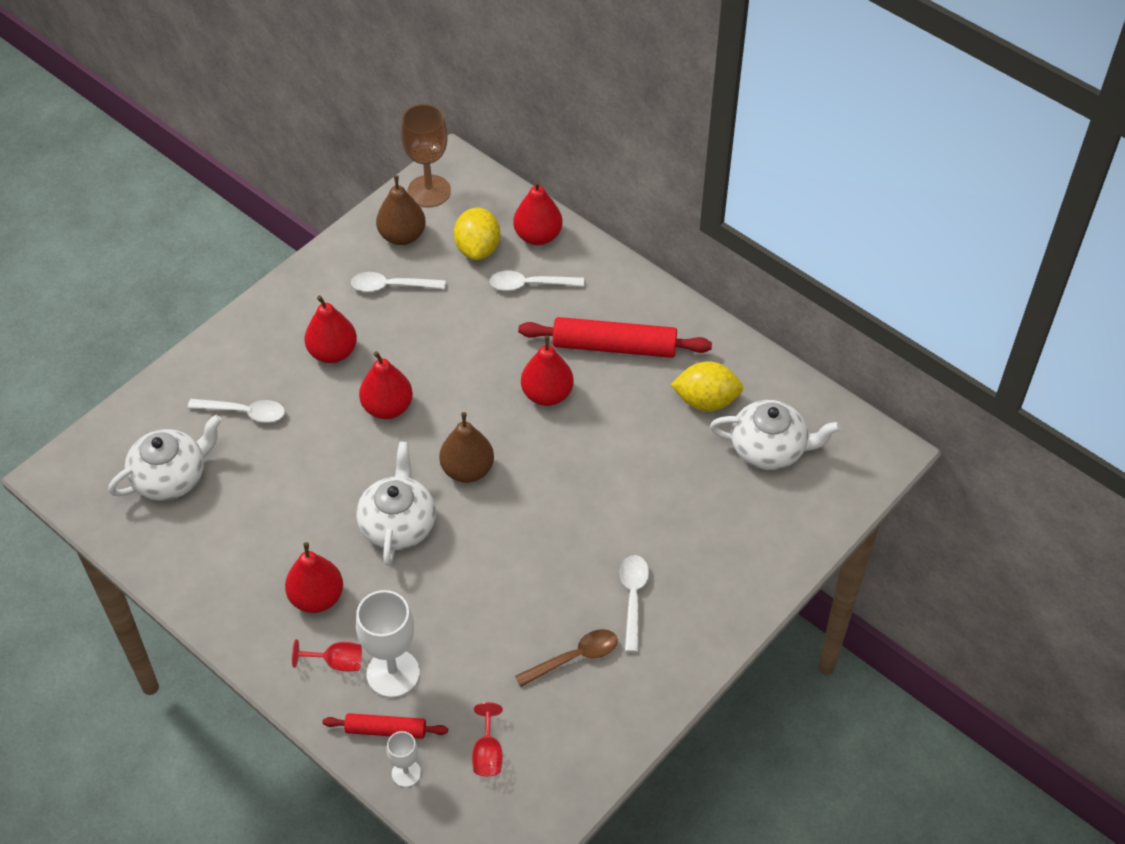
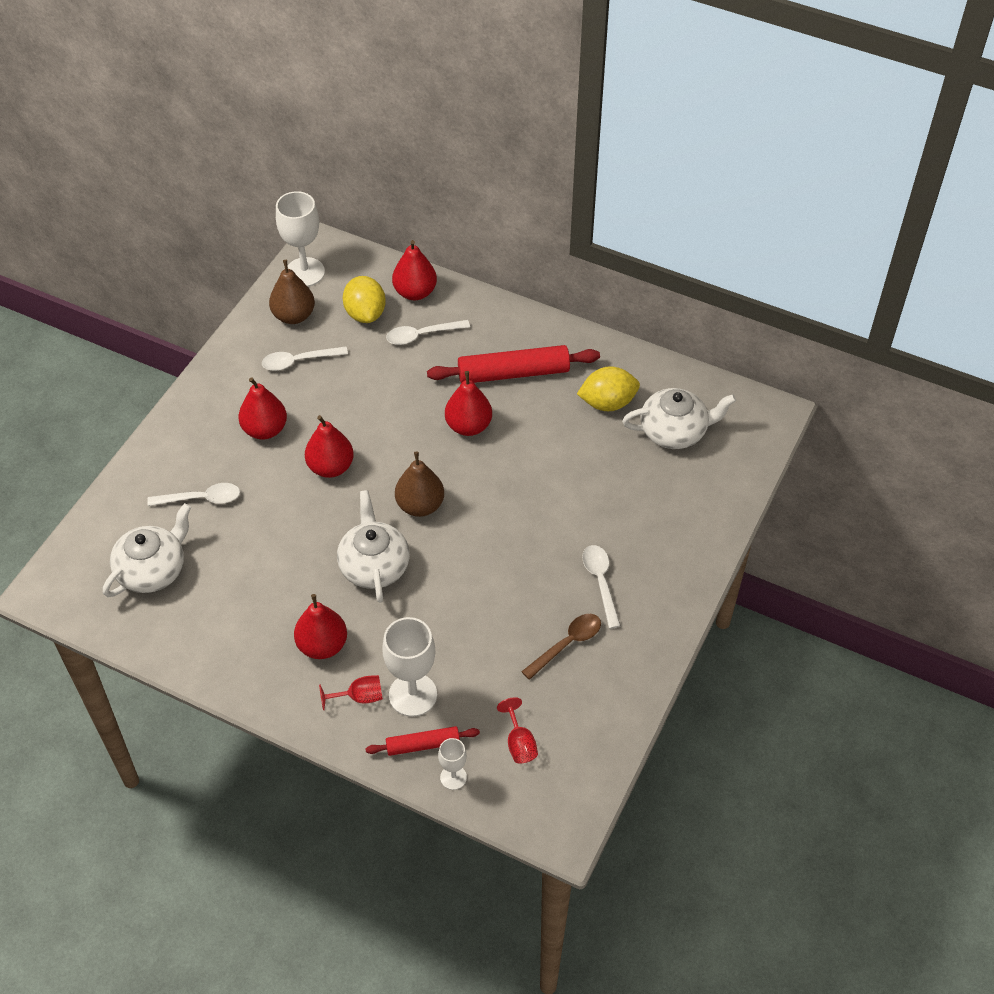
camera: 15 degrees left, 0 degrees up
(429, 191) = (305, 272): brown goblet -> white goblet

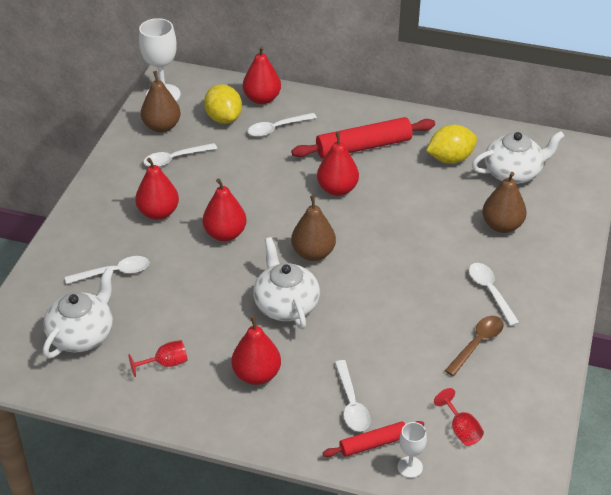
camera: 10 degrees left, 10 degrees down
(359, 697) = (303, 412): red goblet -> red goblet (165, 364)
(413, 695) = (351, 403): white goblet -> white spoon
(639, 500) = (502, 226): none -> brown pear

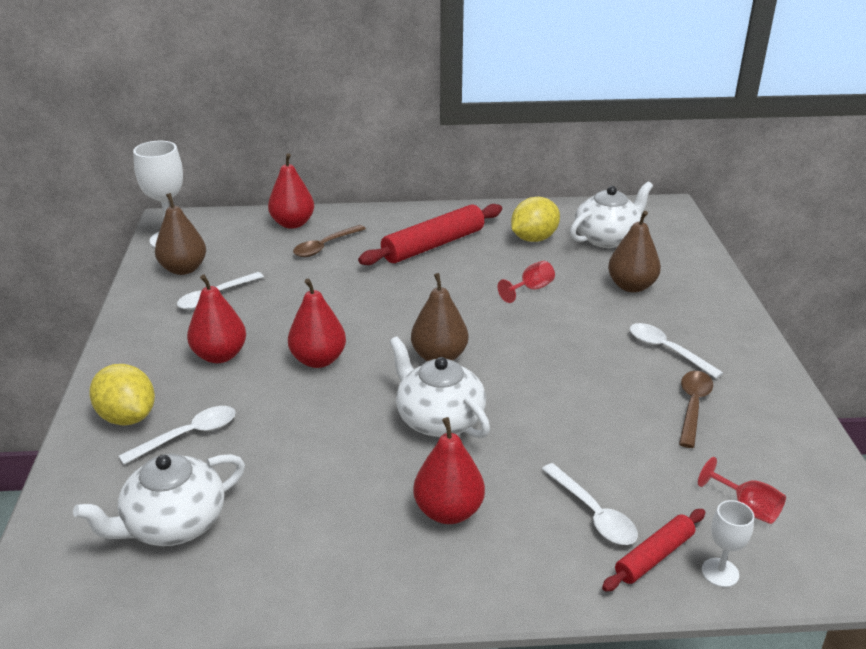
camera: 20 degrees left, 10 degrees down
(82, 334) = (173, 524): white teapot -> white teapot turned 135 degrees counterclockwise
(165, 364) = (314, 531): red goblet -> red goblet (531, 289)
(224, 118) = (256, 248): yellow lemon -> yellow lemon (127, 417)
(277, 128) = (325, 246): white spoon -> brown spoon
(337, 189) = (428, 288): red pear -> none

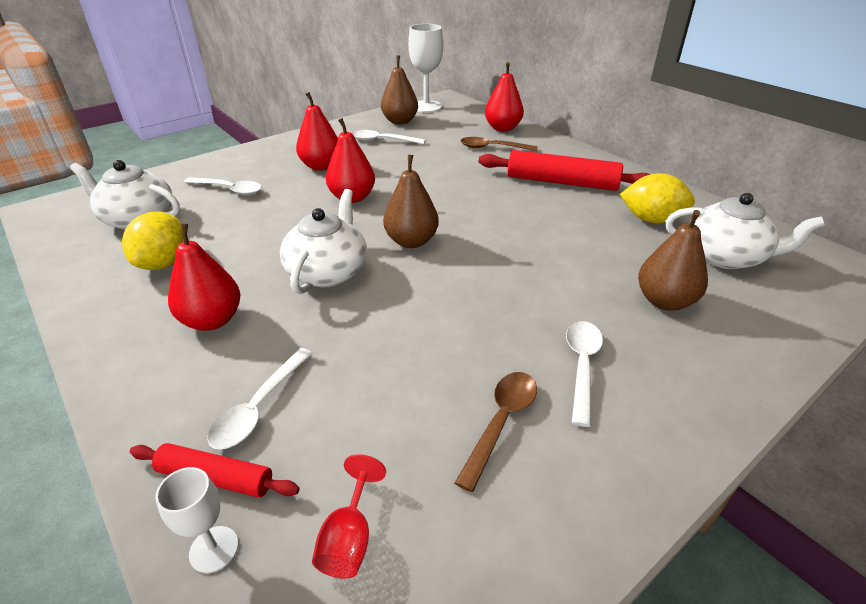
camera: 55 degrees right, 5 degrees up
(127, 417) = (232, 166): yellow lemon -> yellow lemon (164, 263)
(531, 289) = (569, 247): red goblet -> none
(693, 406) = (501, 422): brown spoon -> brown spoon turned 45 degrees counterclockwise

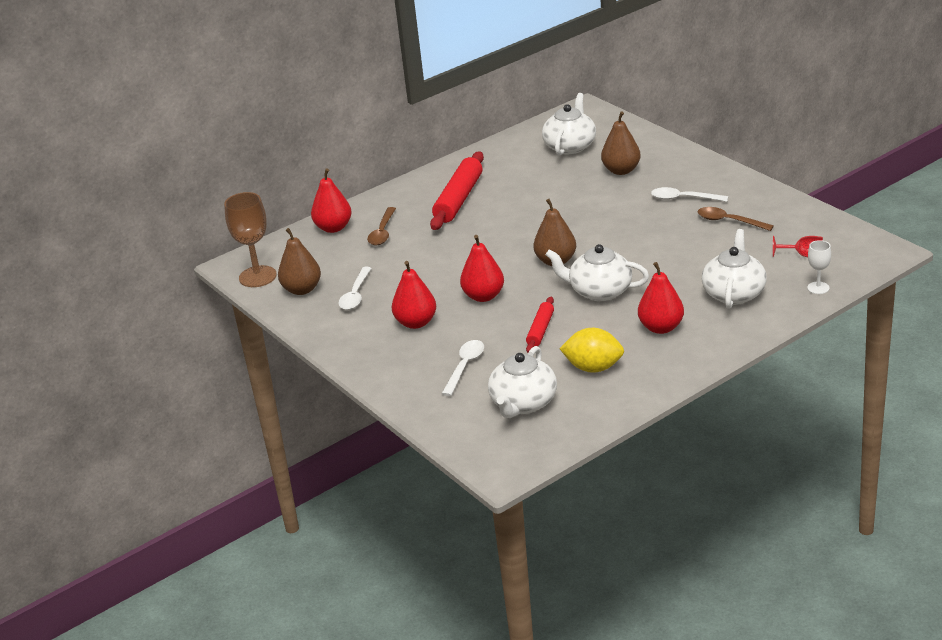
camera: 85 degrees left, 5 degrees down
(216, 478) = (782, 296): red rolling pin -> red rolling pin (540, 330)
(259, 407) = (734, 293): white spoon -> white teapot
(426, 106) = (257, 276): white goblet -> brown goblet
(651, 220) = (522, 166): yellow lemon -> none

